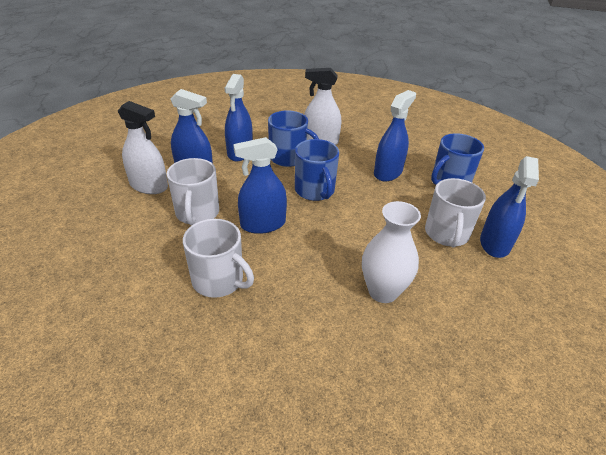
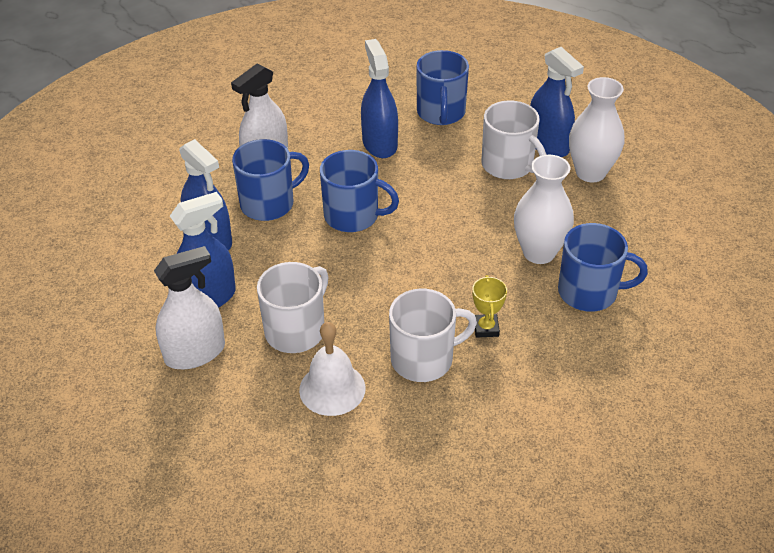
camera: 50 degrees left, 5 degrees up
(159, 250) = (332, 388): none -> white bell
(197, 213) = (296, 330): white mug -> white mug turned 90 degrees counterclockwise
(263, 224) = (369, 285): blue spray bottle -> none
(277, 299) = (486, 328): none -> yellow trophy
(374, 343) = (589, 292): none -> blue mug
(501, 280) = (590, 172): none -> white vase

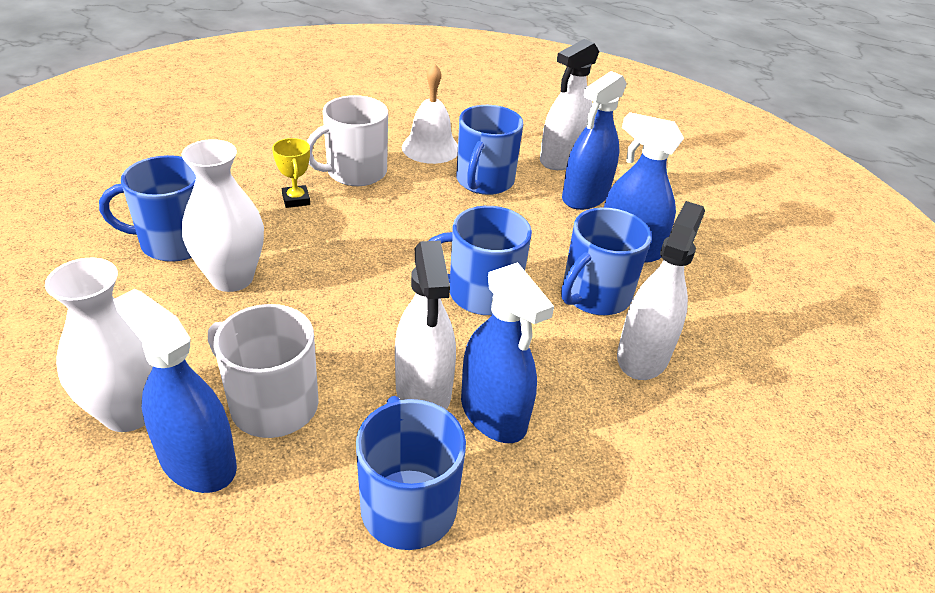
camera: 160 degrees right, 5 degrees down
(296, 330) = (484, 181): white mug -> blue mug
(417, 161) = (423, 390): none -> white spray bottle

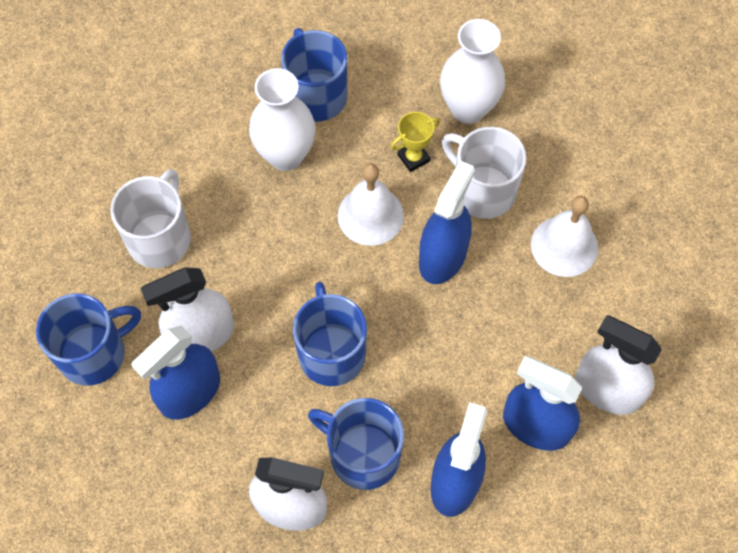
camera: 80 degrees right, 25 degrees up
(129, 412) = (132, 156): white vase -> white vase (468, 109)
(197, 461) = (101, 214): blue spray bottle -> blue spray bottle (442, 257)
(342, 237) = (370, 215): none -> white bell
(484, 181) = (520, 315): blue mug -> none

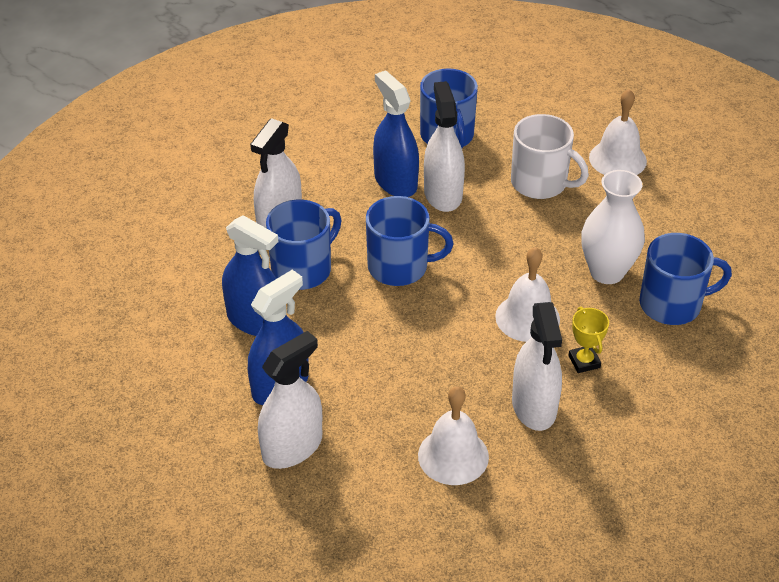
camera: 105 degrees right, 20 degrees down
(103, 168) = (617, 159): none -> white bell
(442, 257) = (469, 359): blue spray bottle -> none
(468, 109) = (635, 418): white vase -> none
(482, 190) = (534, 406): white mug -> white spray bottle

